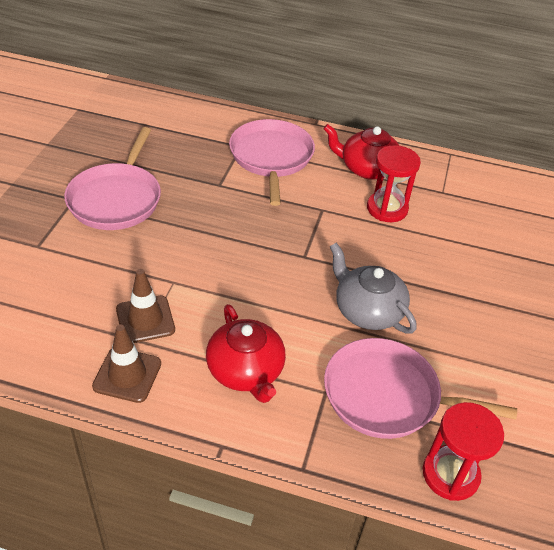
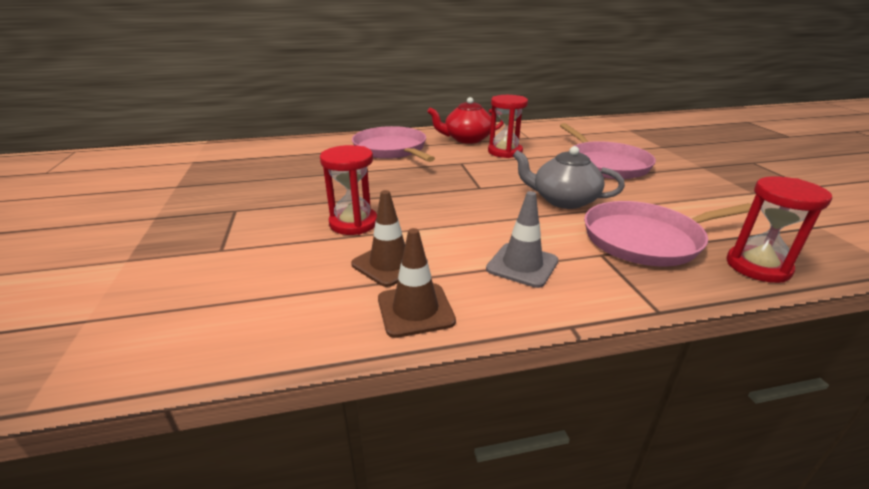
camera: 25 degrees left, 15 degrees down
(116, 199) = (280, 199): pink pan -> pink pan (605, 164)
(153, 258) = (353, 223): none -> red hourglass
(245, 371) = (522, 265): red teapot -> grey traffic cone

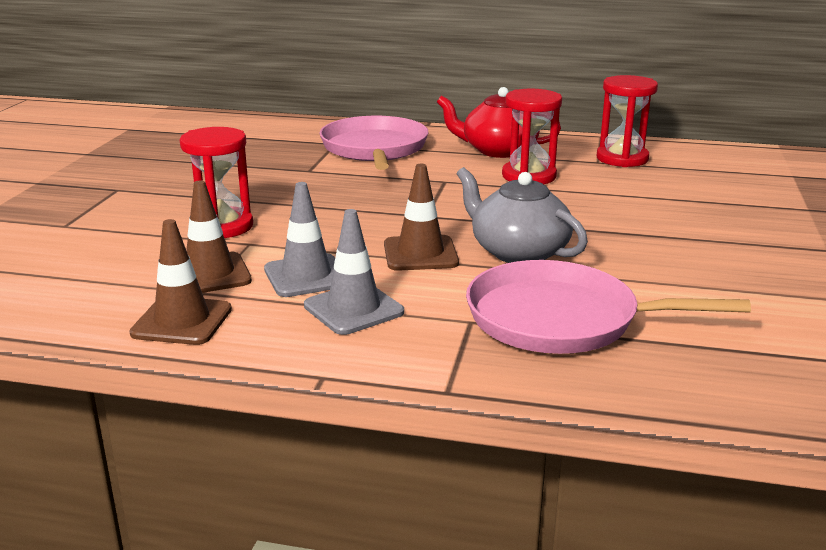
camera: 25 degrees right, 5 degrees down
(460, 248) = (306, 276): none -> grey traffic cone
(511, 214) = (420, 254): none -> brown traffic cone
(605, 164) = (661, 218): pink pan -> none
(757, 266) = (670, 384): red hourglass -> red hourglass (622, 158)

